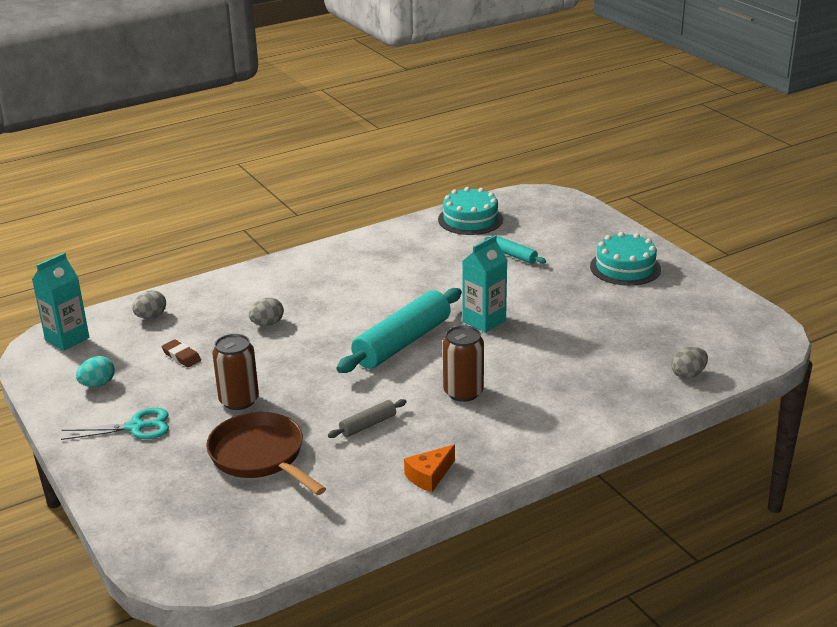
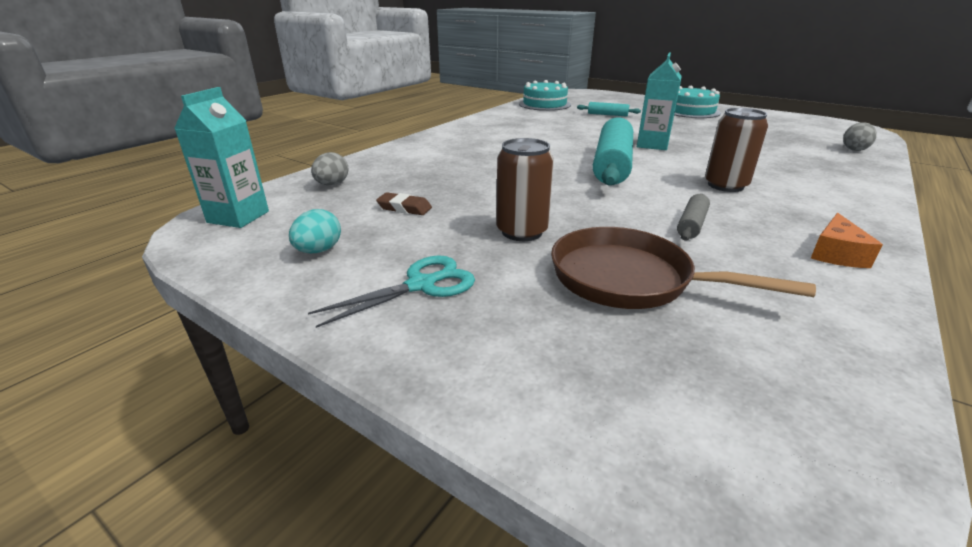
camera: 25 degrees left, 0 degrees up
(267, 324) = (467, 172): grey egg -> none

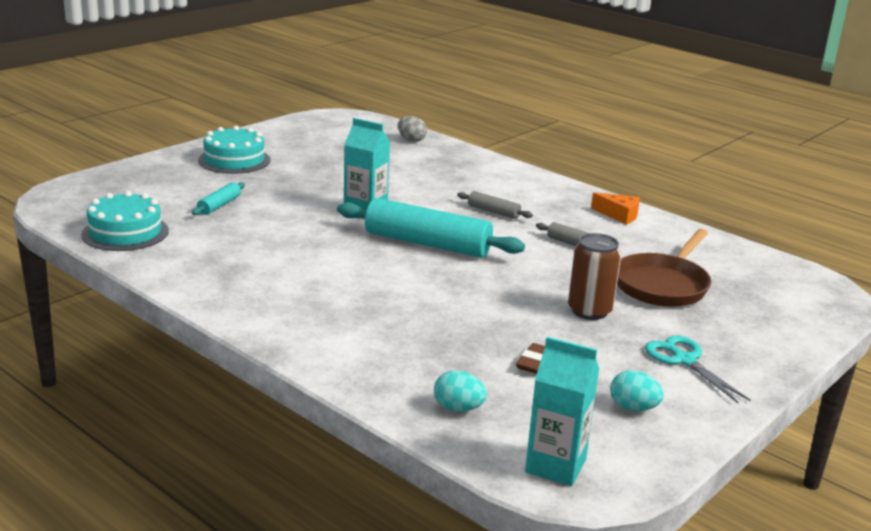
camera: 85 degrees left, 5 degrees down
(332, 184) = (458, 408): grey egg -> turquoise egg
(725, 185) = (493, 212): brown can -> grey rolling pin

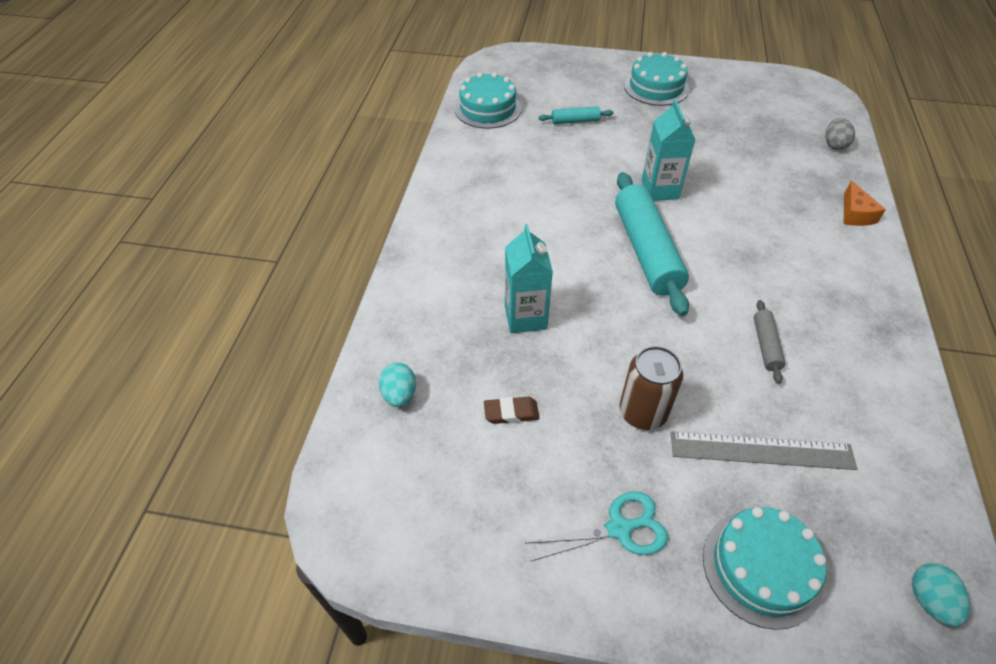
camera: 60 degrees right, 25 degrees up
(493, 212) = (761, 261): grey rolling pin -> none
(555, 466) = (360, 496): turquoise carton -> turquoise carton (525, 317)
(619, 215) = (879, 352): orange cheese -> orange cheese (855, 214)
(633, 408) = (494, 518): turquoise egg -> turquoise egg (929, 600)
(663, 285) = (761, 451): brown pan -> grey ruler
(684, 360) = (619, 529): turquoise scissors -> turquoise scissors turned 45 degrees clockwise
(752, 323) = (762, 567): none -> turquoise cake

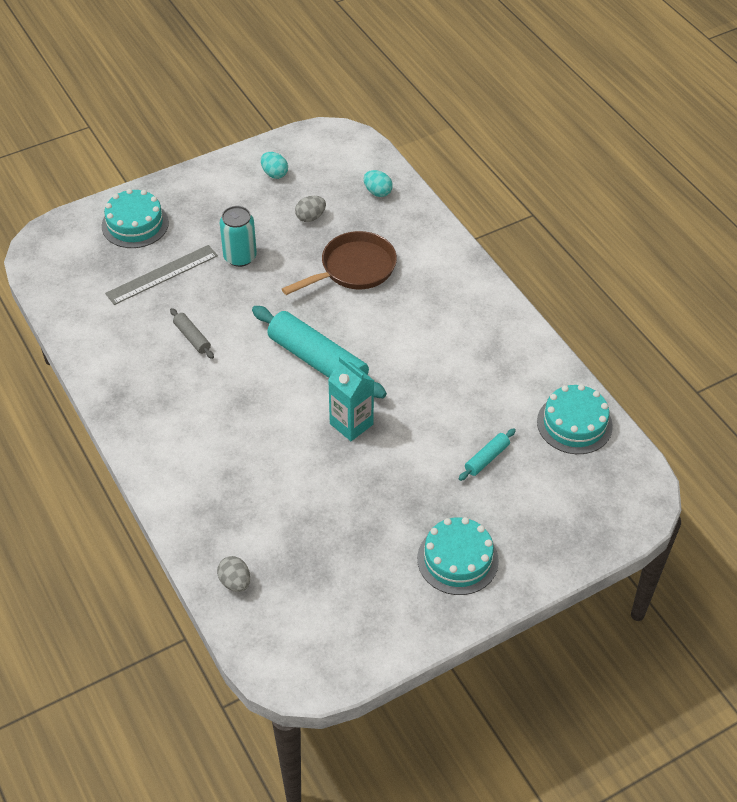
camera: 140 degrees right, 0 degrees up
(511, 413) = (310, 217): brown eraser -> grey egg
(525, 317) = (354, 269): turquoise carton -> brown pan
(619, 529) = (213, 202): turquoise scissors -> none
(642, 412) = (240, 257): brown can -> turquoise can
(855, 214) = (179, 497): orange cheese -> none
(929, 600) = (49, 254): turquoise egg -> turquoise egg (274, 174)

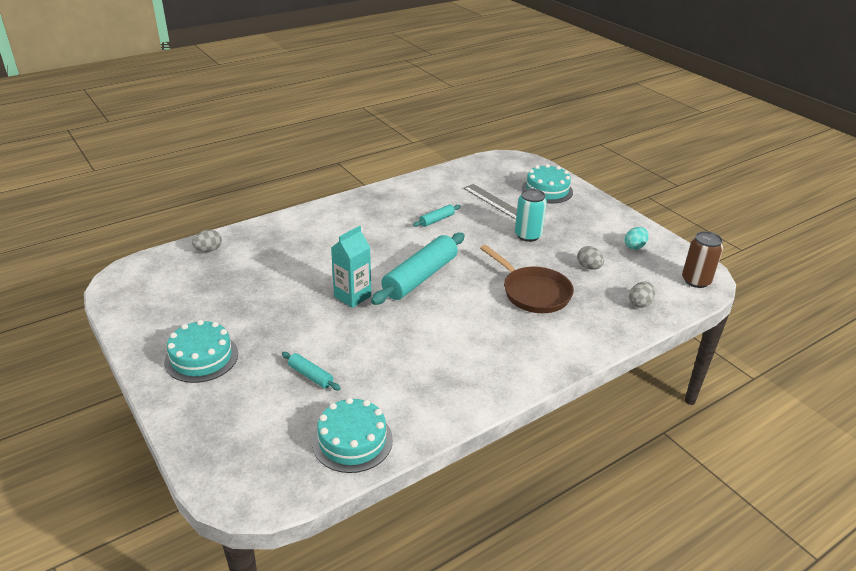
camera: 85 degrees right, 15 degrees down
(192, 337) = (437, 220): grey rolling pin -> turquoise rolling pin
(342, 143) = (696, 281): none -> brown can
(377, 192) = (639, 303): turquoise egg -> grey egg

